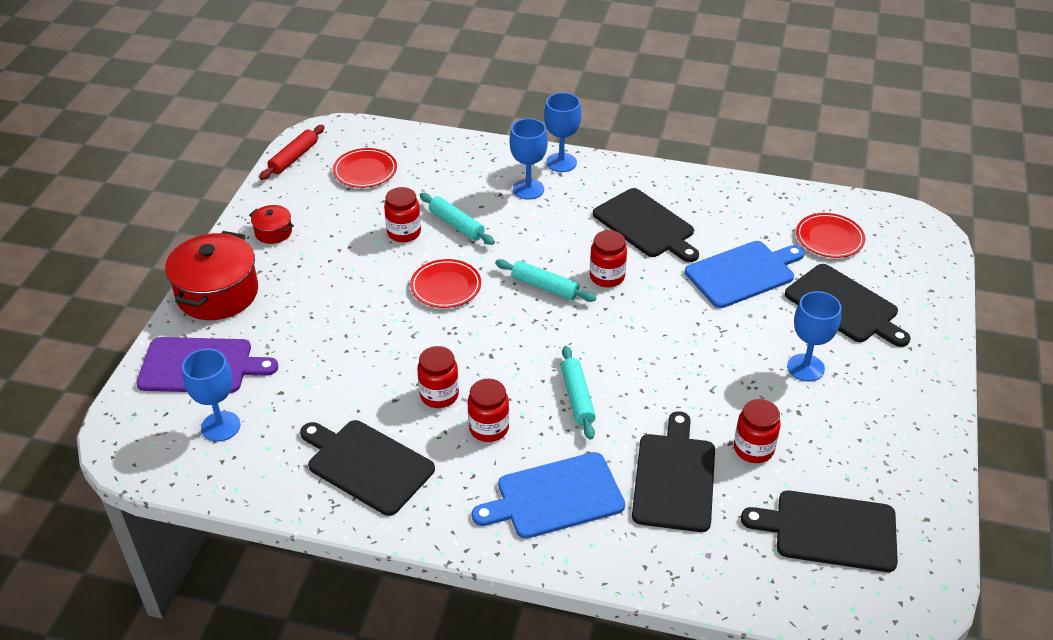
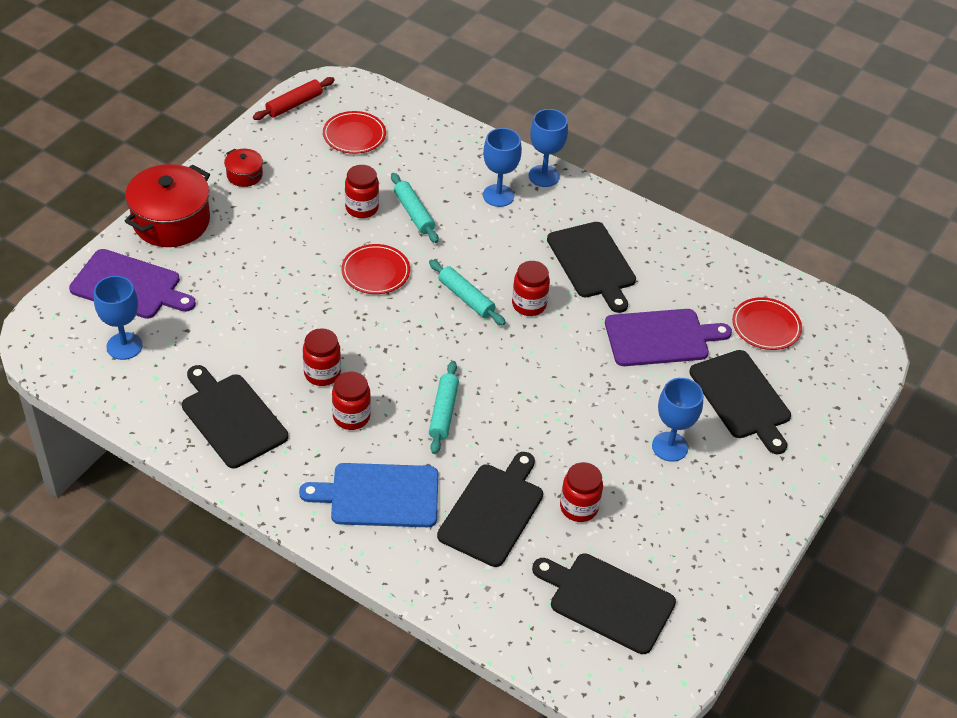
camera: 15 degrees right, 5 degrees up
(743, 273) = (661, 338): blue cutting board -> purple cutting board

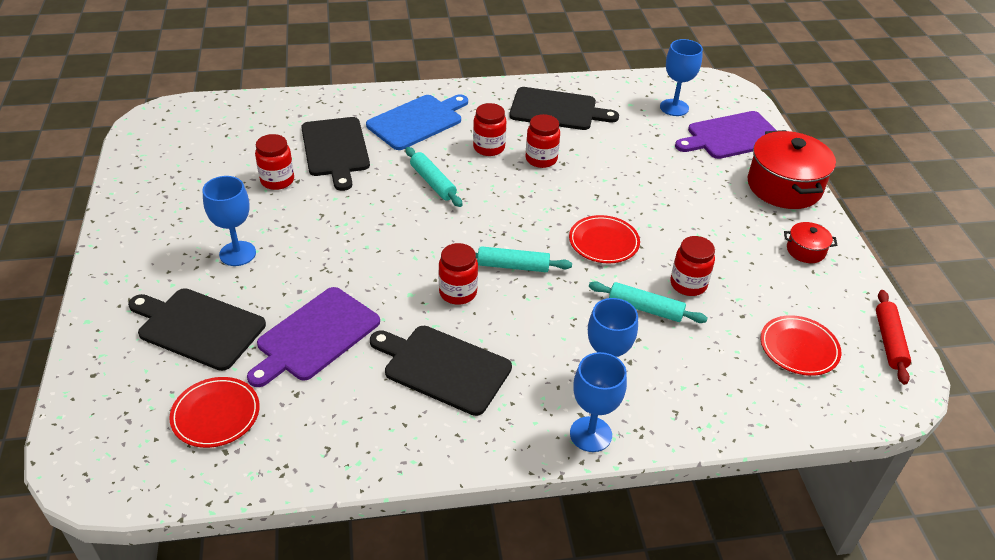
camera: 140 degrees right, 5 degrees down
(607, 601) = (213, 145): black cutting board -> none

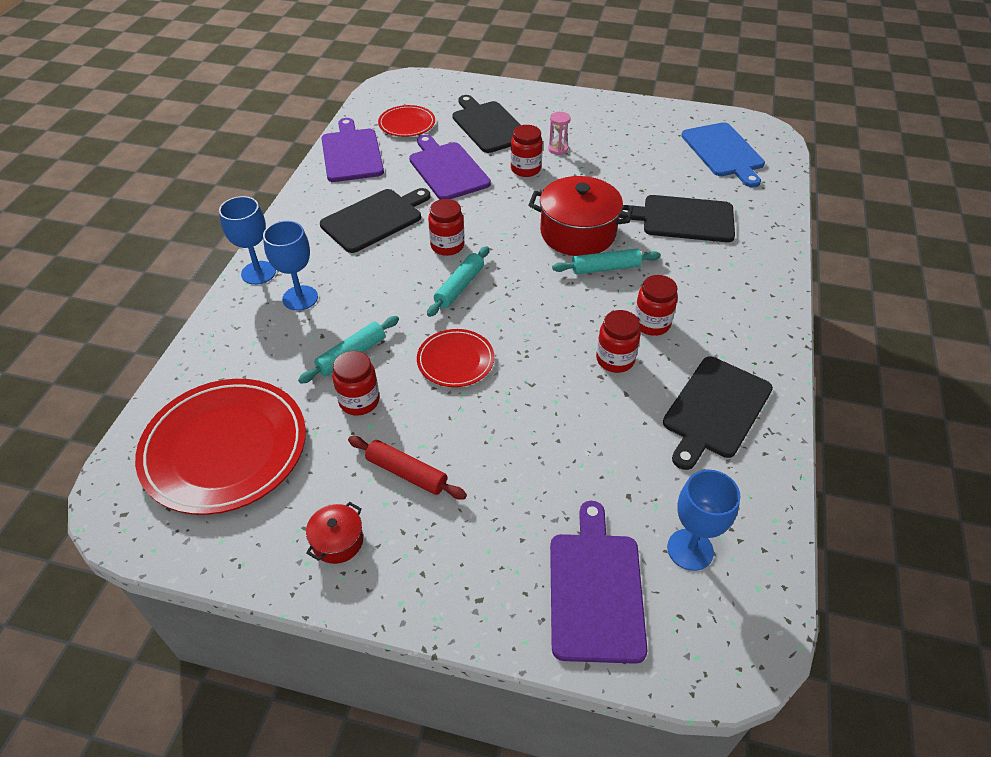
camera: 115 degrees right, 5 degrees up
(198, 327) = (489, 125): black cutting board -> black cutting board turned 75 degrees counterclockwise
(237, 253) = (558, 149): blue goblet -> pink hourglass
(277, 180) = (646, 179): red jar -> red jar (525, 169)
(312, 448) = (352, 153): none -> purple cutting board
(417, 121) = (719, 283): blue cutting board -> blue cutting board (723, 152)
(784, 186) = (459, 592): red pot -> red pot (578, 233)
(799, 348) = (225, 448): red plate -> red plate, size x1.92
(889, 341) = (169, 537): red rolling pin -> red rolling pin (406, 473)

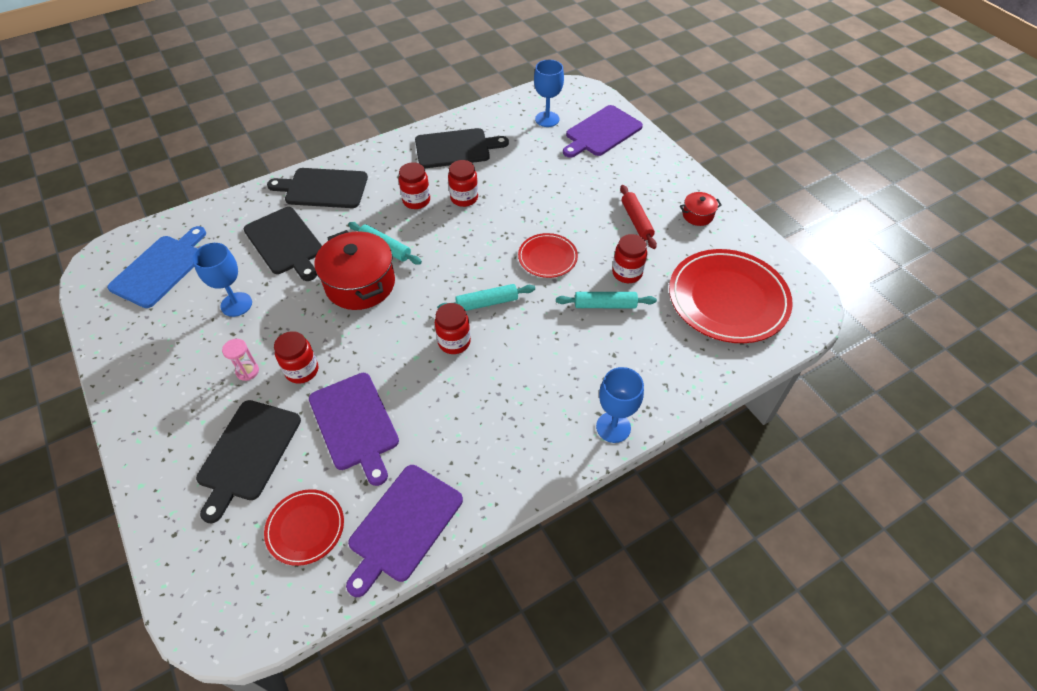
camera: 135 degrees left, 5 degrees up
(300, 298) = (601, 376): blue goblet -> blue goblet (236, 304)
(375, 219) = (474, 413): black cutting board -> black cutting board (323, 188)
(447, 169) = (355, 424): purple cutting board -> purple cutting board turned 45 degrees counterclockwise

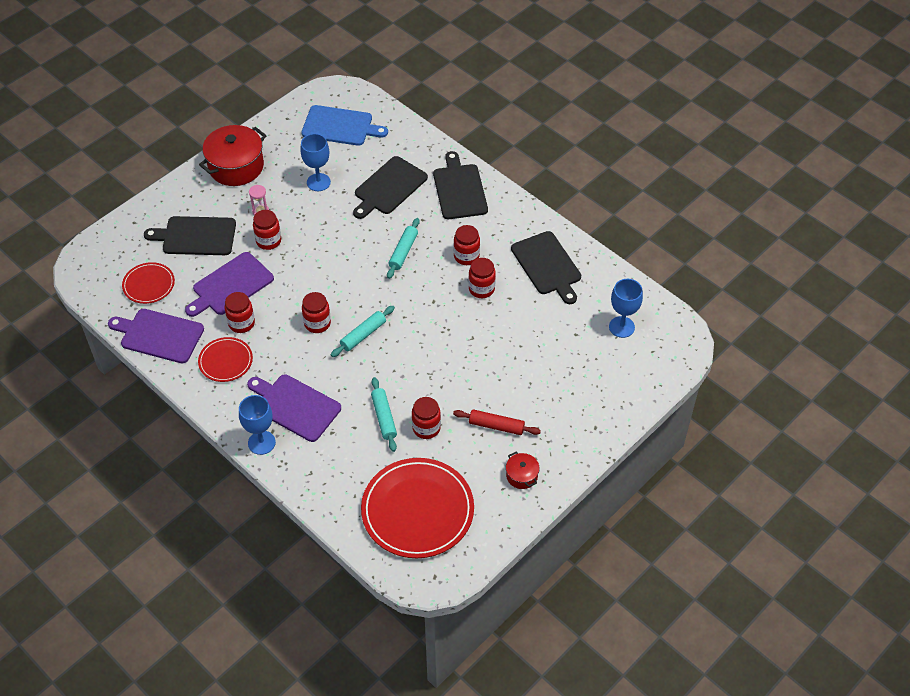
camera: 75 degrees right, 0 degrees up
(360, 284) = (359, 248): red pot -> red pot (236, 166)
(422, 421) = (241, 323): none -> red jar
(487, 303) = (363, 335): turquoise rolling pin -> turquoise rolling pin turned 75 degrees clockwise
(547, 257) = (427, 366): red plate -> red plate (225, 361)
(601, 132) = (619, 377): purple cutting board -> purple cutting board (295, 406)
(636, 221) = (496, 426): red rolling pin -> red rolling pin turned 45 degrees clockwise

